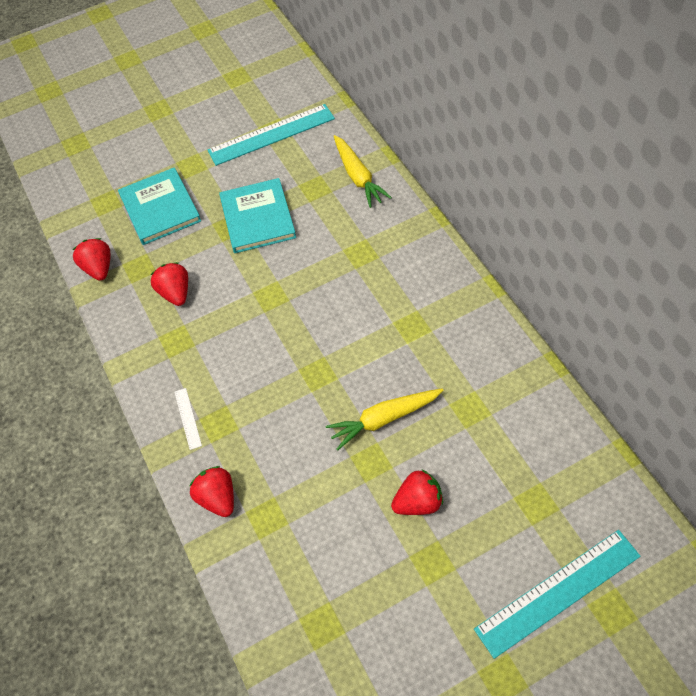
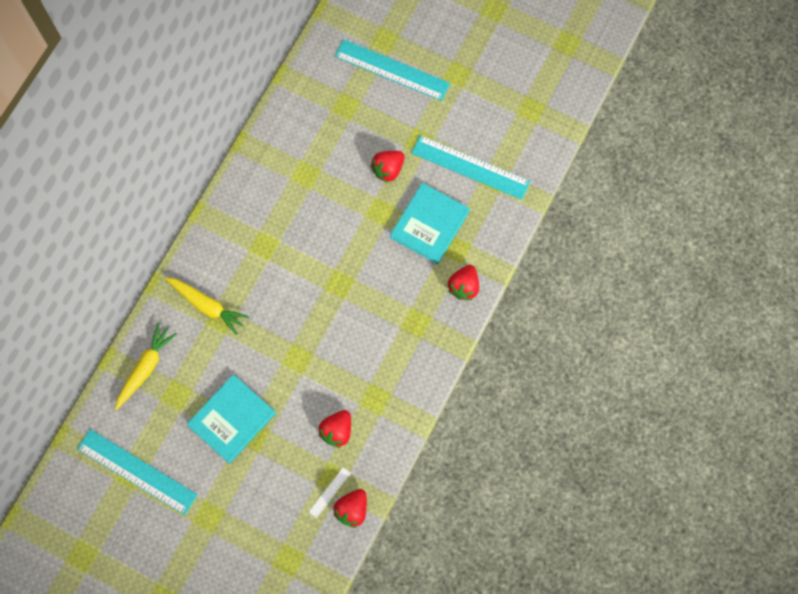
camera: 130 degrees left, 15 degrees up
(160, 208) = (268, 507): turquoise book -> turquoise book (429, 224)
(188, 418) = (425, 345): white ruler -> white ruler (329, 492)
(356, 604) = (470, 167): none -> turquoise ruler
(384, 419) = (346, 221): yellow carrot -> yellow carrot (207, 305)
(418, 502) = (388, 169): red strawberry -> red strawberry turned 75 degrees counterclockwise

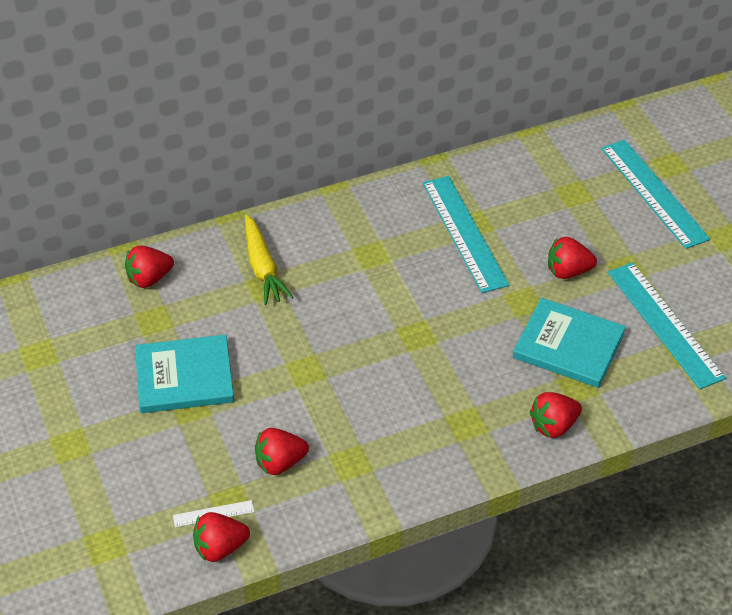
camera: 40 degrees right, 25 degrees down
(137, 471) = (47, 357): turquoise ruler -> turquoise ruler (464, 233)
(145, 368) = (149, 278): yellow carrot -> red strawberry
(429, 224) = (568, 346): turquoise book -> turquoise book turned 45 degrees clockwise

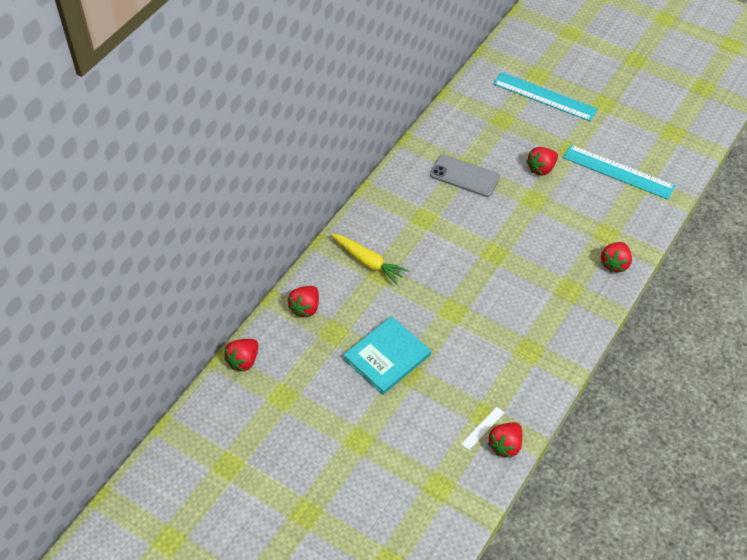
camera: 35 degrees left, 5 degrees up
(280, 463) = (491, 375): red strawberry -> red strawberry (243, 361)
(464, 233) = (464, 176): turquoise ruler -> grey phone
(568, 346) = (581, 213): turquoise book -> none

